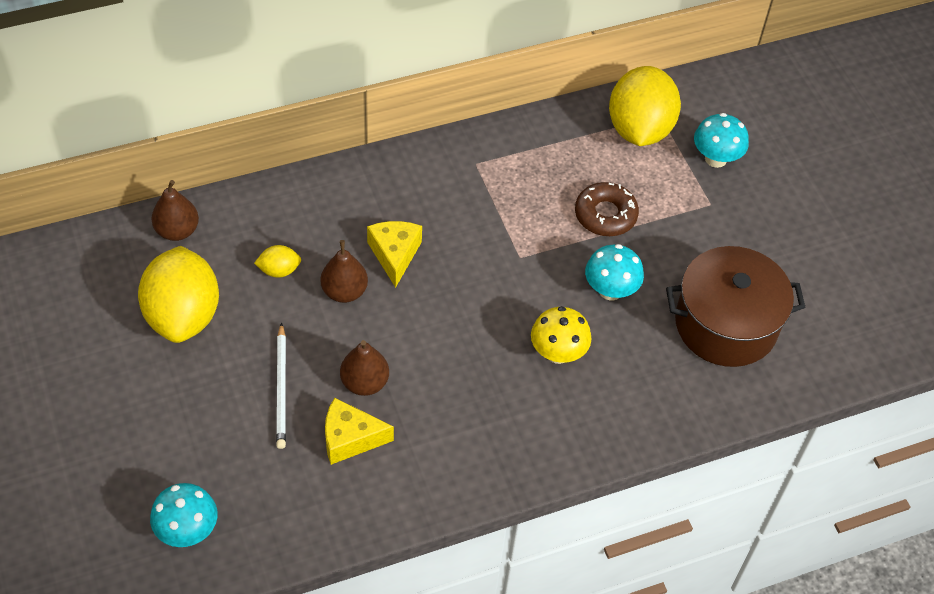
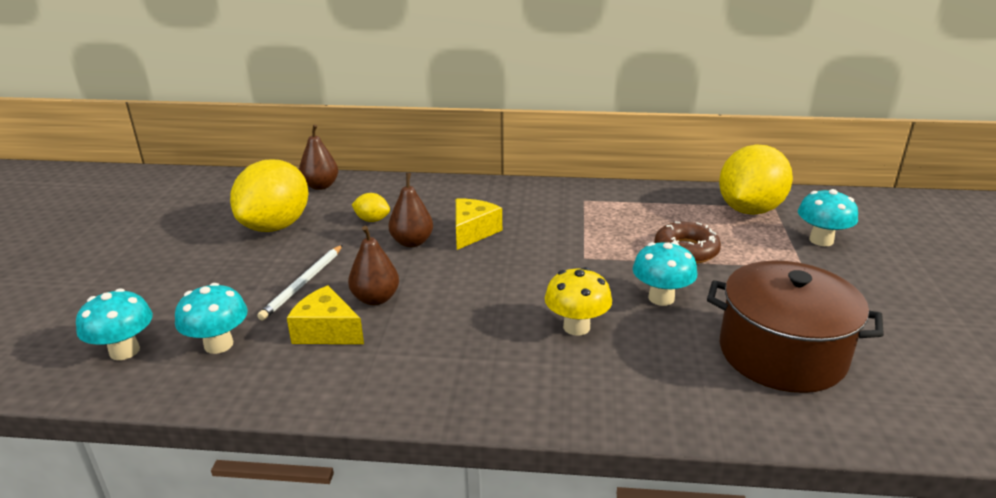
camera: 30 degrees right, 25 degrees down
(267, 491) = (218, 345): none -> turquoise mushroom

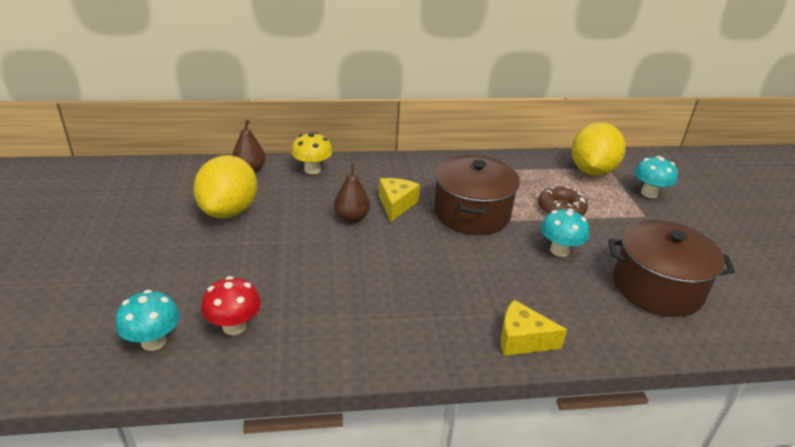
camera: 15 degrees left, 5 degrees up
(218, 345) = (234, 326): turquoise mushroom -> red mushroom
(303, 284) = (279, 263): white pencil -> none
(326, 331) = (319, 304): yellow cheese -> yellow cheese (522, 339)
(372, 220) = (309, 199): yellow lemon -> none
(375, 299) = (345, 271): brown pear -> none
(563, 247) = (472, 213): none -> brown pot
(576, 327) = (509, 280): yellow mushroom -> yellow mushroom (312, 170)

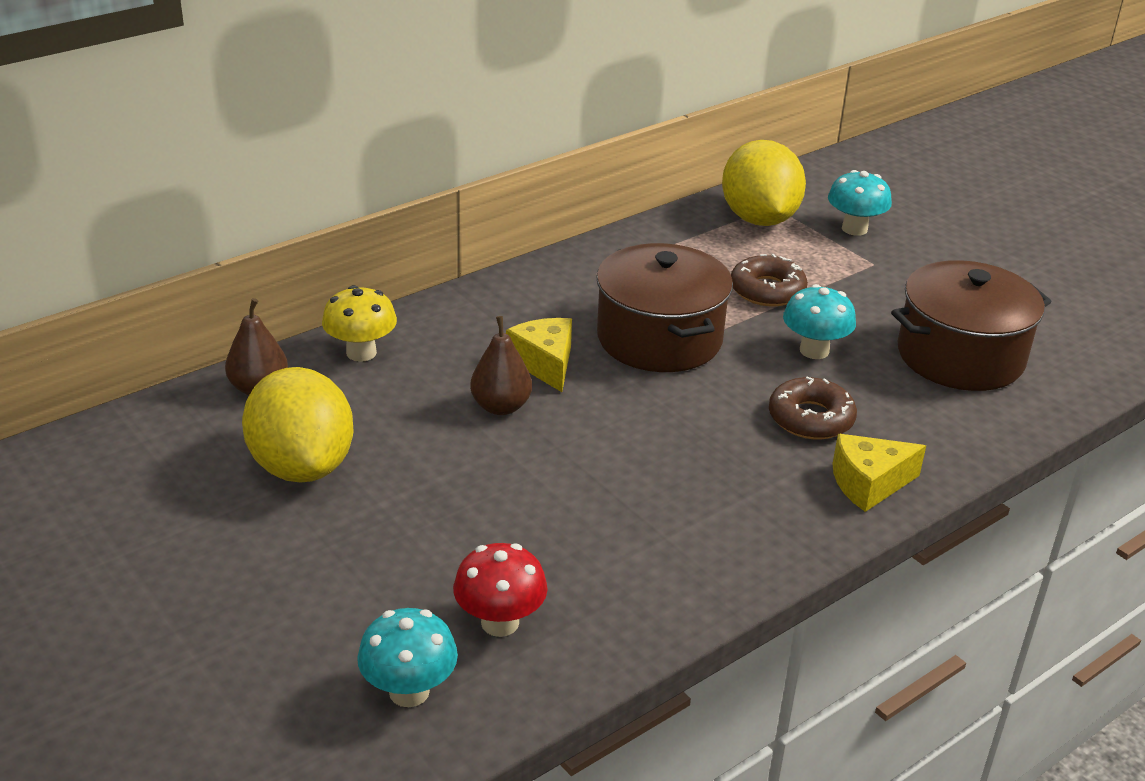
camera: 30 degrees left, 0 degrees up
(521, 287) = (811, 418): none -> brown donut

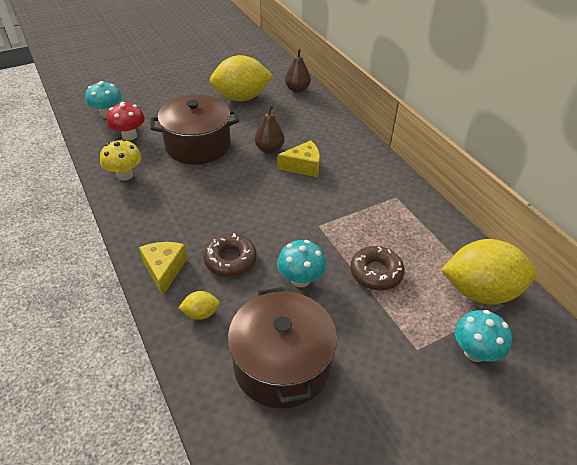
camera: 100 degrees right, 10 degrees up
(361, 353) = (320, 114): yellow mushroom -> yellow mushroom (125, 175)
(659, 338) = (322, 211): brown pot -> brown pot (198, 145)
(927, 432) = (201, 313): none -> yellow lemon

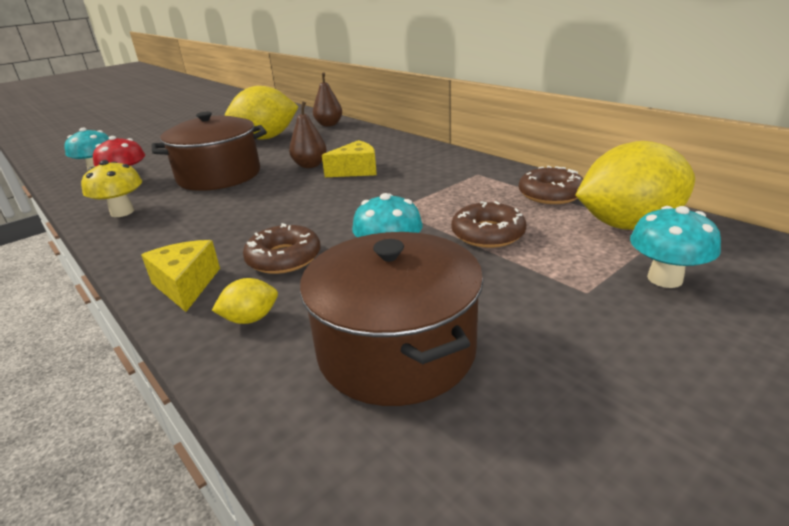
camera: 10 degrees left, 15 degrees down
(441, 239) = (550, 194): none -> brown donut

